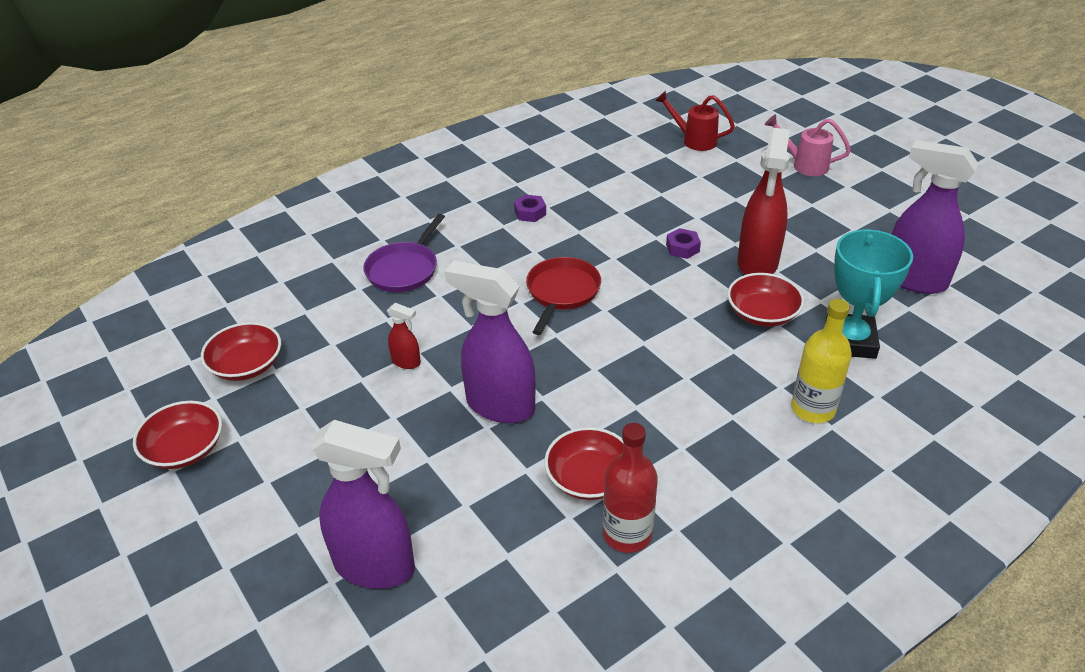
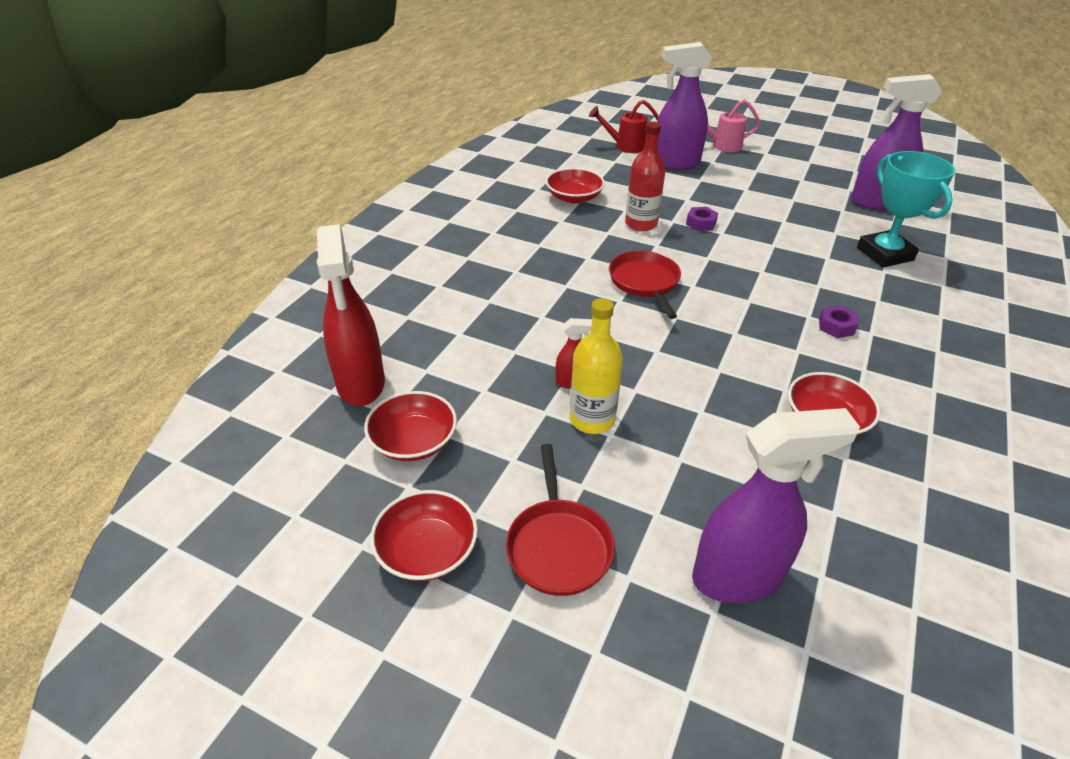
camera: 30 degrees left, 0 degrees up
(272, 485) = (558, 546): none -> red pan
(404, 269) = (487, 304): purple pan -> none
(499, 406) = (692, 389): purple spray bottle -> purple spray bottle (675, 163)
(530, 213) = (552, 229): purple nut -> purple nut (836, 326)
(627, 534) = (902, 452): red bottle -> red bottle (641, 224)
(757, 263) = (765, 219): red spray bottle -> red spray bottle (361, 384)
(762, 313) = (808, 253): red bowl -> red bowl (574, 197)
(813, 409) = (915, 308): yellow bottle -> yellow bottle (592, 419)

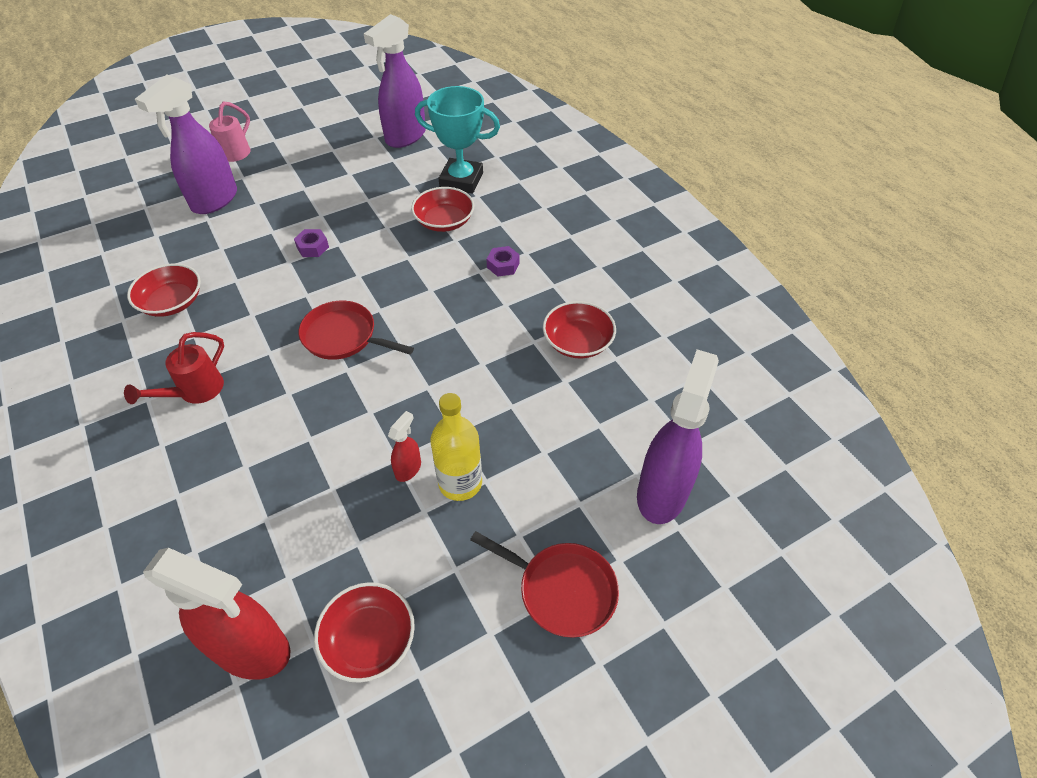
camera: 55 degrees left, 10 degrees up
(427, 550) = (498, 696): red bowl -> red bowl (444, 221)
(624, 146) = (143, 213): red watering can -> red watering can (194, 392)
(641, 224) = (267, 284): red bottle -> none

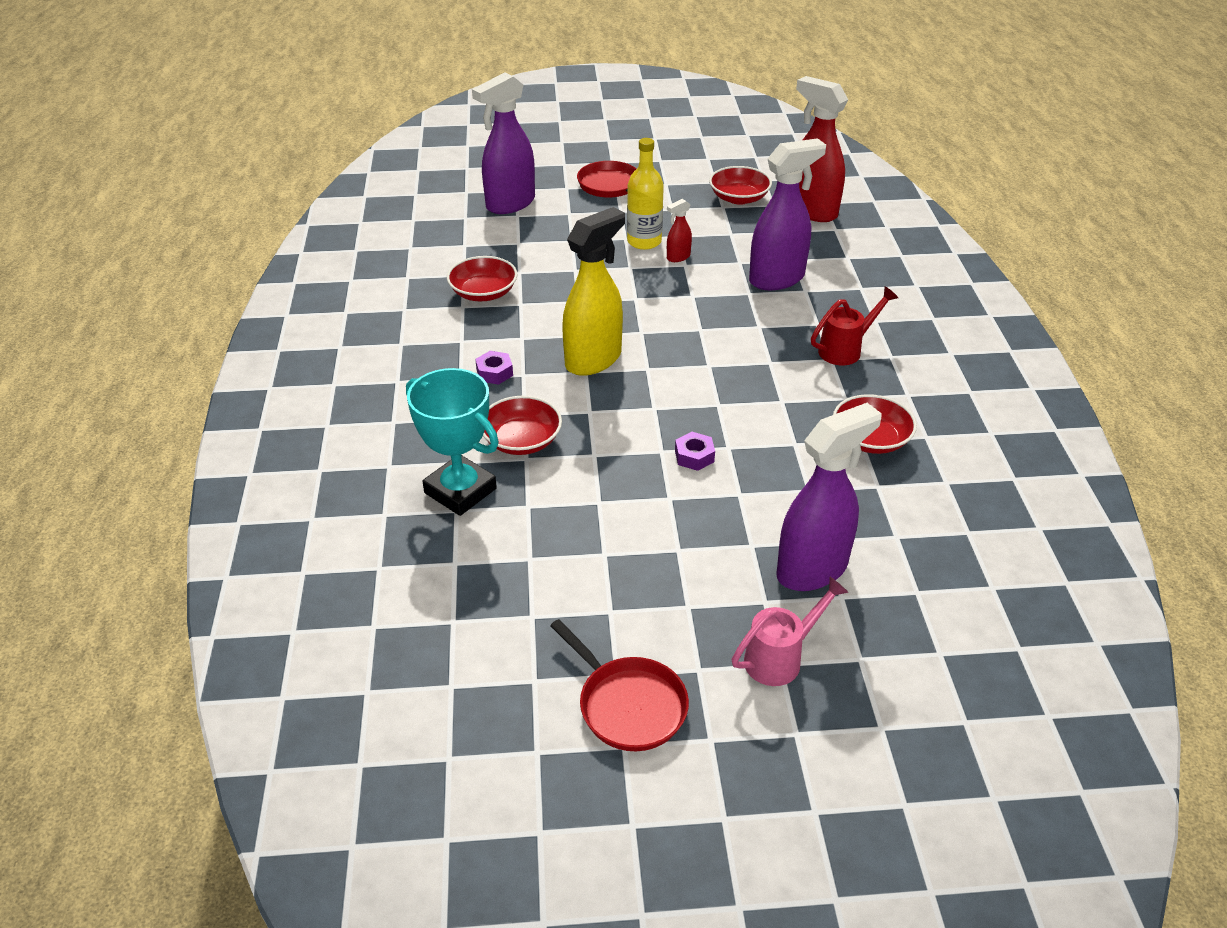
camera: 155 degrees left, 10 degrees down
(343, 337) = (693, 355): red pan -> red pan (628, 705)
(405, 137) = (486, 598): purple spray bottle -> purple spray bottle (777, 279)
(430, 303) = (594, 359): none -> yellow spray bottle

